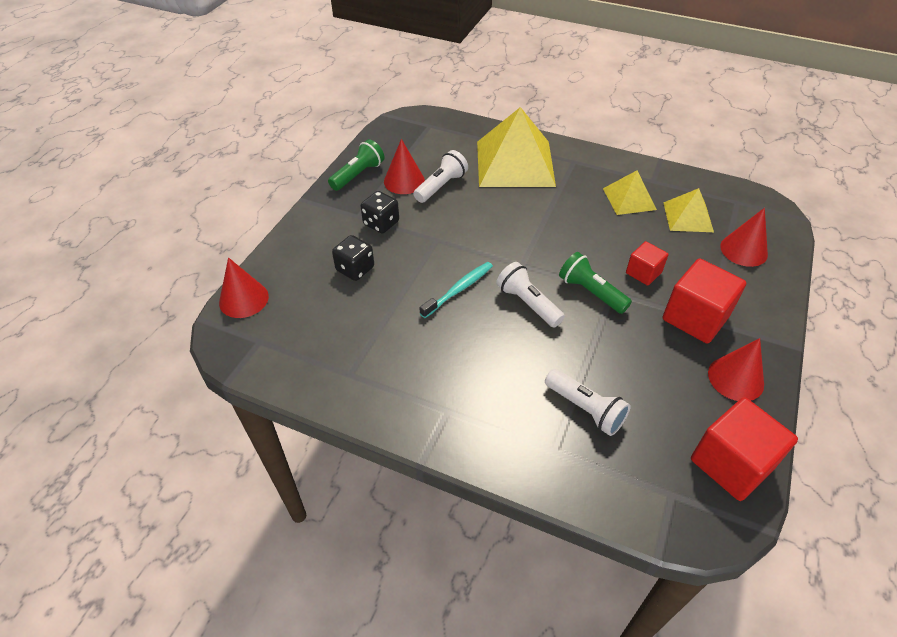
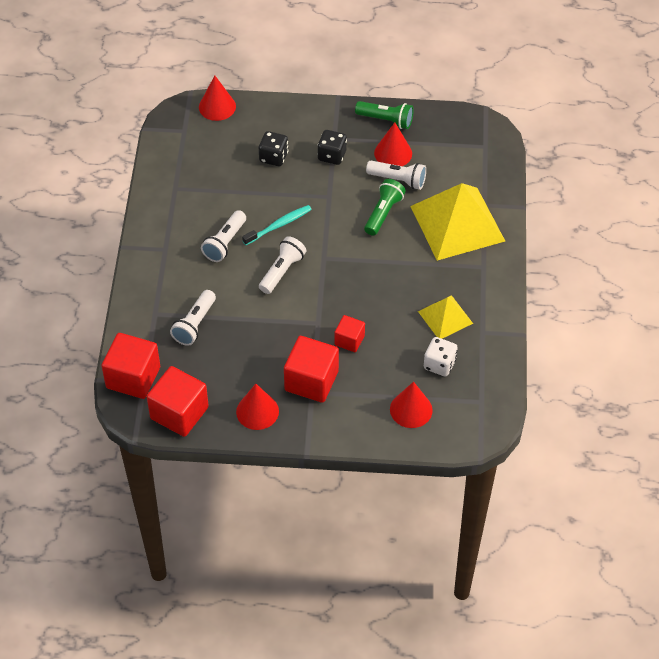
camera: 70 degrees right, 5 degrees up
(458, 289) = (279, 225): turquoise toothbrush -> turquoise toothbrush turned 60 degrees counterclockwise
(464, 345) = (225, 243): none -> white flashlight
(591, 292) = (311, 309): green flashlight -> green flashlight (383, 213)
(662, 506) = (133, 377): none -> red cube
(688, 217) = (439, 364): yellow pyramid -> white dice

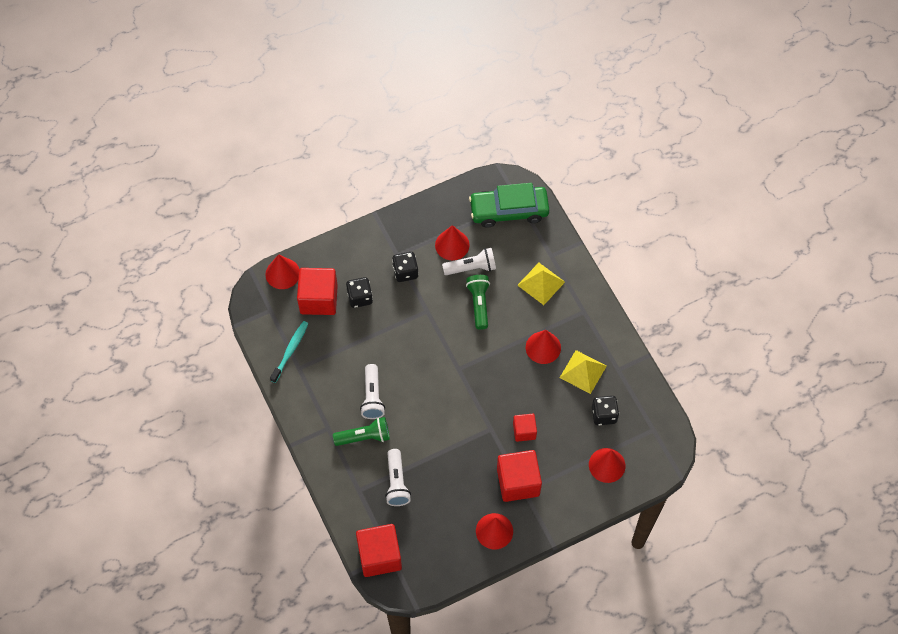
camera: 30 degrees left, 10 degrees up
(179, 413) = (436, 566): red cube -> red cube (318, 299)
(279, 225) = (404, 358): turquoise toothbrush -> turquoise toothbrush (290, 351)
(282, 271) = (434, 398): white flashlight -> none
(386, 120) = (427, 217): green flashlight -> green flashlight (364, 437)
(420, 278) = (543, 347): none -> red cone
(439, 364) = (604, 415): white dice -> black dice
(457, 223) = (541, 283): yellow pyramid -> yellow pyramid, size x0.53
(469, 149) = (509, 210): none -> green car

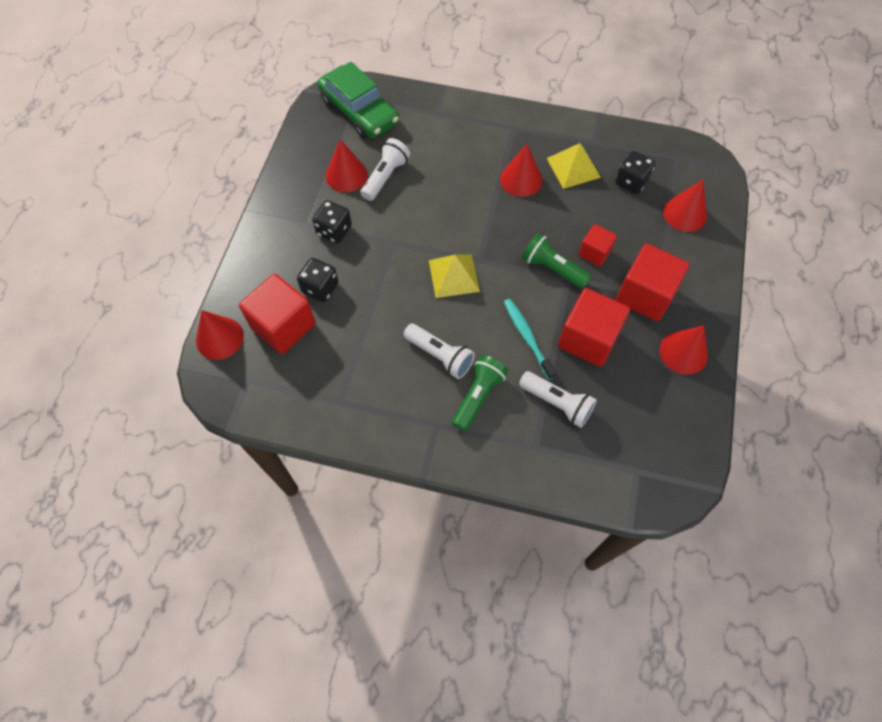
camera: 50 degrees left, 0 degrees up
(290, 351) = (313, 395): turquoise toothbrush -> turquoise toothbrush (527, 337)
(379, 556) = (630, 482): red cube -> red cube (588, 339)
(479, 304) = (428, 197): green flashlight -> green flashlight (552, 268)
(509, 210) = (359, 111): green car -> green car turned 75 degrees counterclockwise
(541, 283) = (455, 138): yellow pyramid -> yellow pyramid (454, 275)

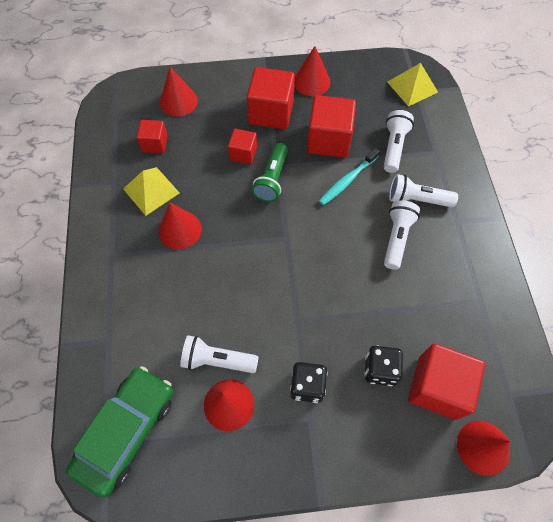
camera: 110 degrees left, 0 degrees up
(454, 275) = (312, 253): yellow pyramid -> yellow pyramid (412, 87)
(478, 396) = (417, 199): green flashlight -> white flashlight
(631, 182) = (155, 144): black dice -> red cube

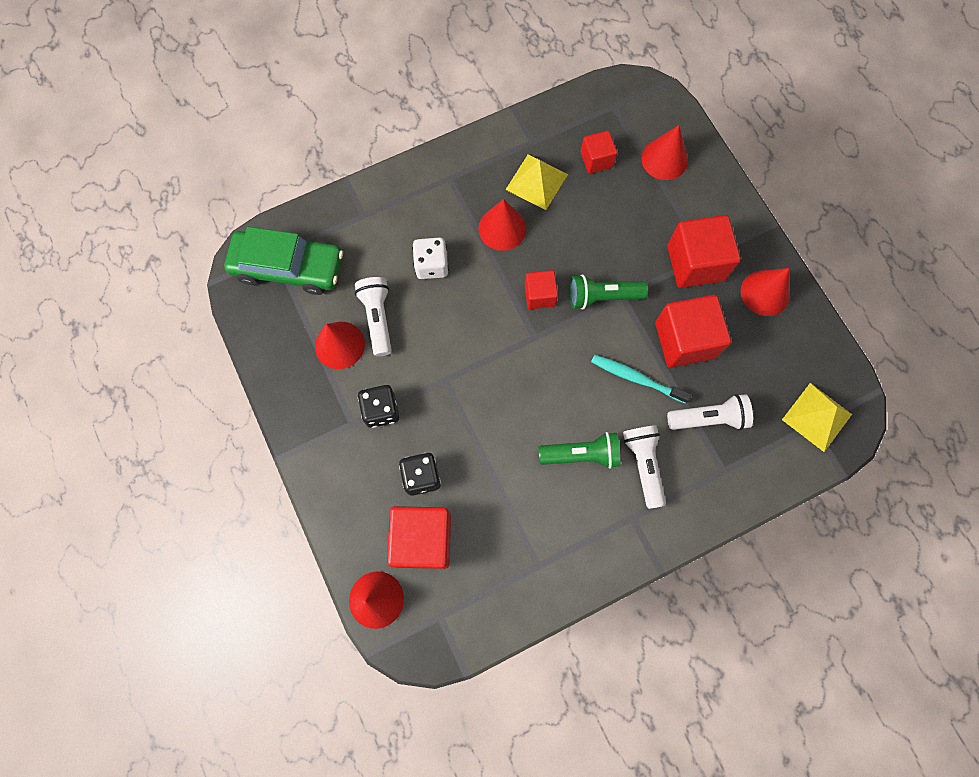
camera: 70 degrees right, 10 degrees up
(187, 297) = (431, 265): none -> white dice
(243, 153) = (623, 254): red cube -> red cube (539, 295)
(397, 238) = (581, 454): white flashlight -> green flashlight

